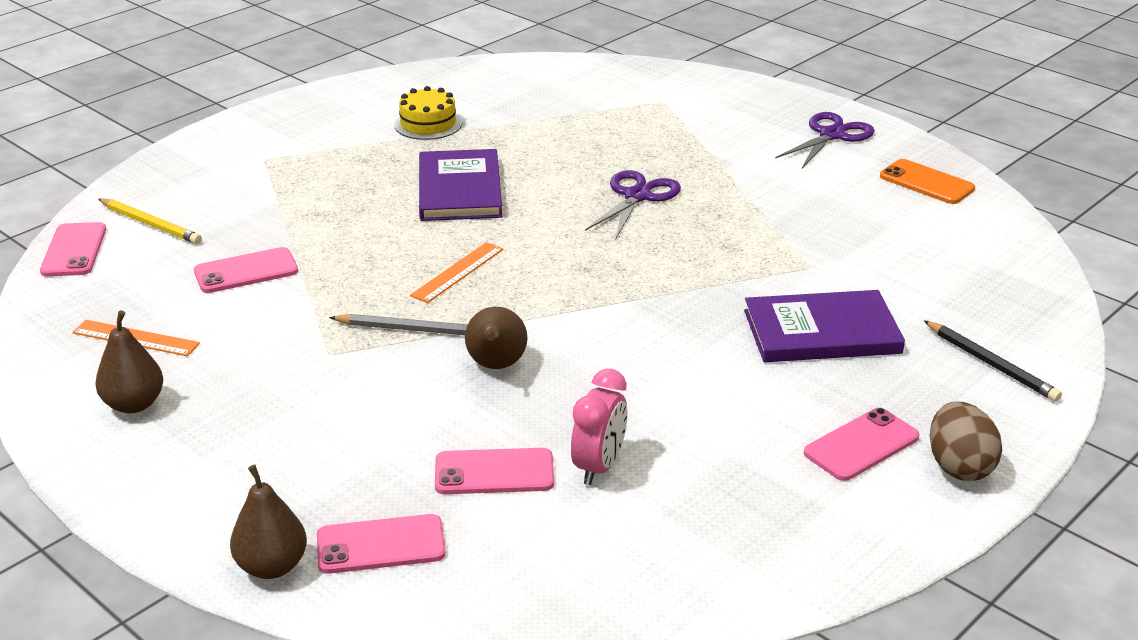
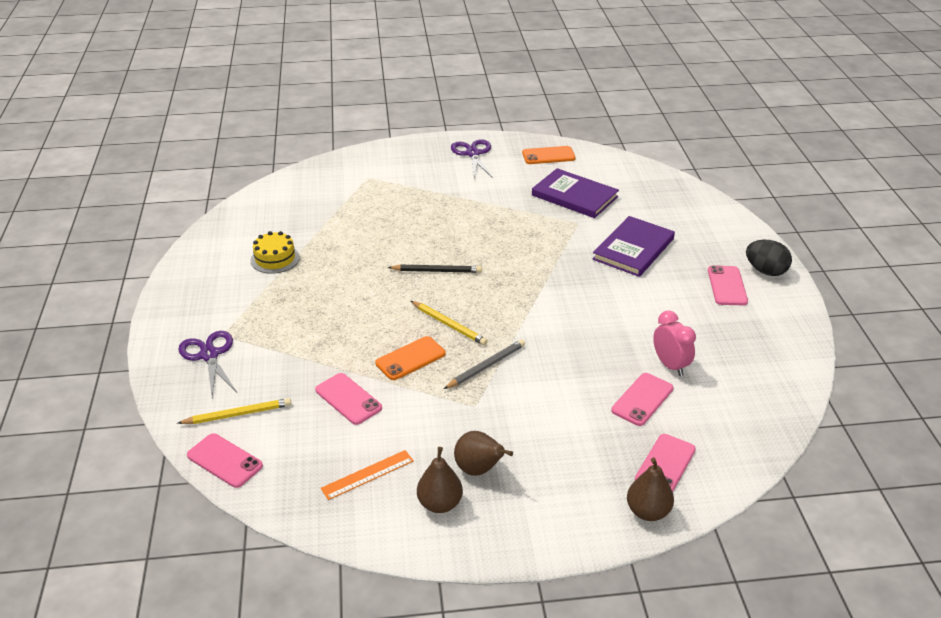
camera: 50 degrees left, 5 degrees up
(246, 271) = (348, 399): pink phone -> pink phone turned 60 degrees counterclockwise
(362, 276) = (410, 358): none -> orange phone
(457, 272) = (449, 325): orange ruler -> yellow pencil
(459, 190) = (365, 283): purple book -> purple book (574, 196)
(496, 366) = (552, 355): brown pear -> brown pear (479, 470)
(637, 196) = (451, 234): purple scissors -> purple scissors (209, 355)
(959, 467) = (765, 271): brown egg -> black egg
(991, 364) = (704, 223): black pencil -> black pencil (436, 271)

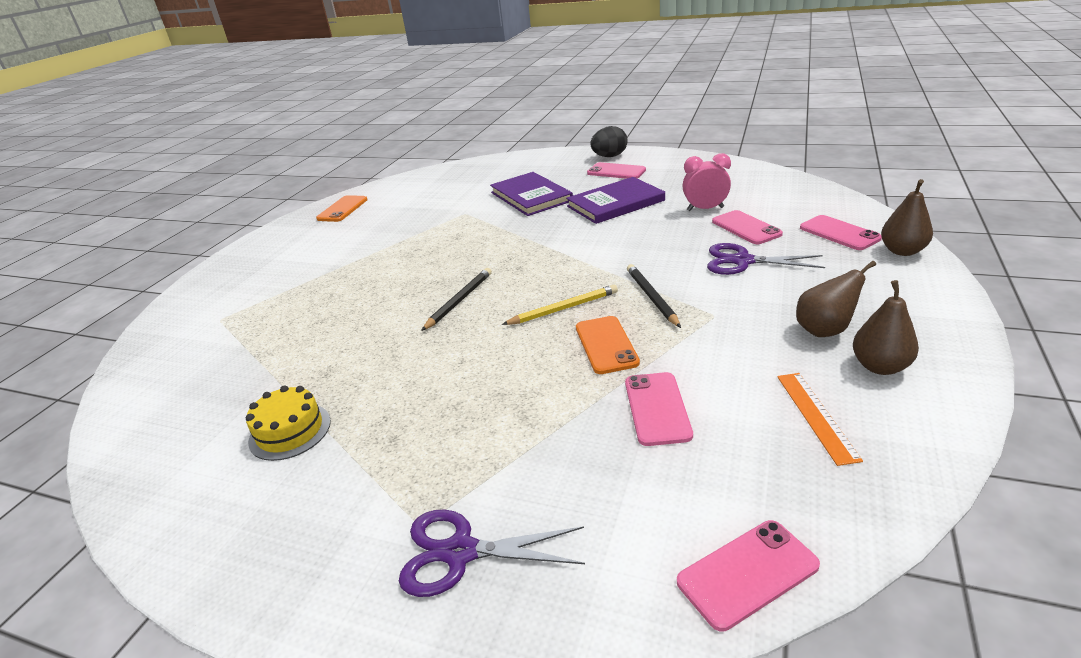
camera: 60 degrees left, 5 degrees down
(238, 414) = (636, 536): yellow pencil -> none
(348, 399) = (657, 408): pink phone -> pink phone turned 75 degrees counterclockwise
(473, 153) = (279, 245): purple scissors -> purple scissors (742, 261)
(486, 366) = (652, 297): grey pencil -> black pencil
(574, 196) = (422, 208): purple book -> purple book (615, 203)

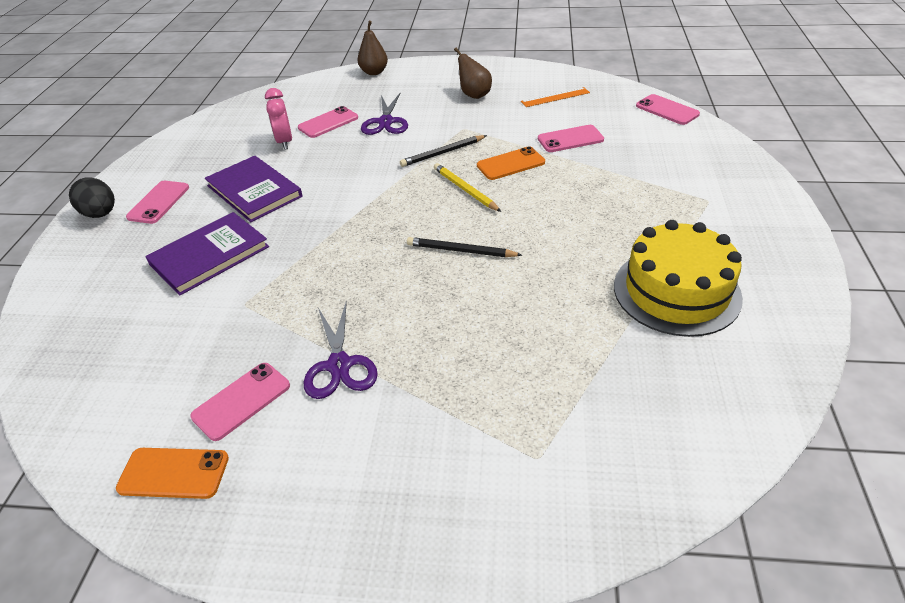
camera: 105 degrees left, 10 degrees up
(290, 431) = (676, 291): yellow cake -> yellow cake, size x1.82
(460, 552) = (715, 182): purple scissors -> purple scissors (339, 365)
(839, 233) = (344, 90): pink phone -> pink phone (241, 401)
(880, 366) = (506, 82): brown pear -> none

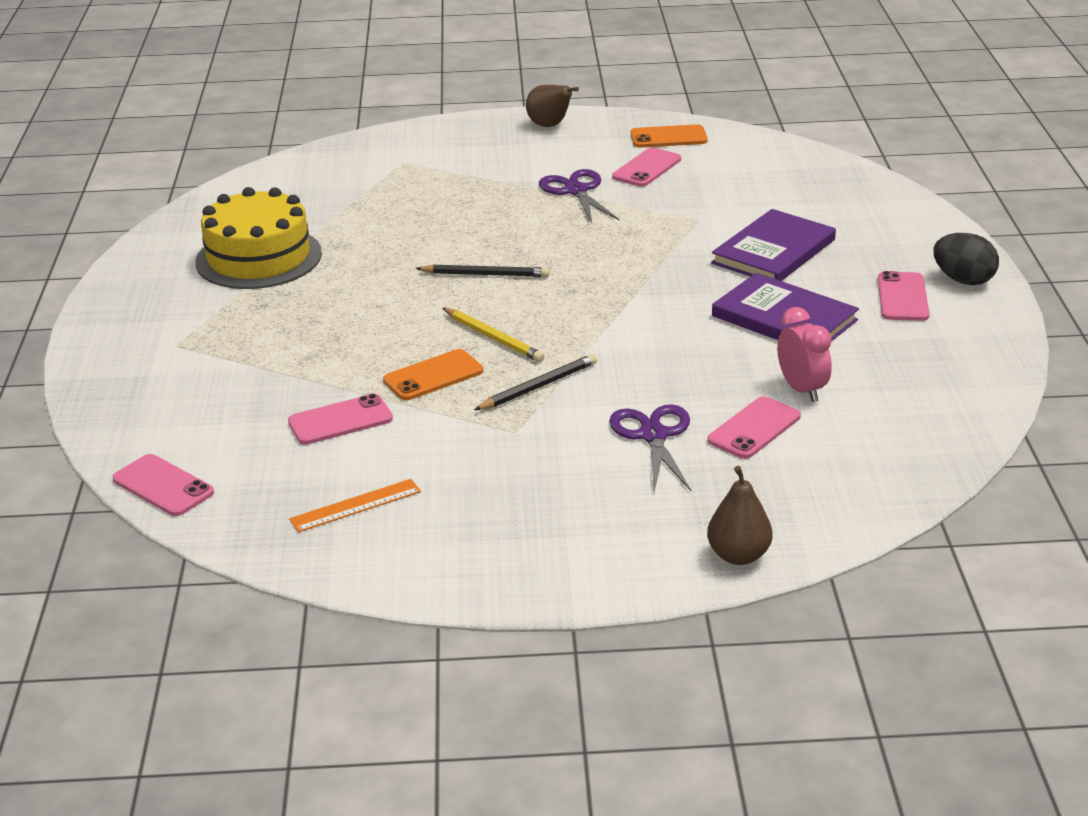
camera: 170 degrees right, 10 degrees down
(474, 95) = (510, 503): brown pear -> brown pear (550, 126)

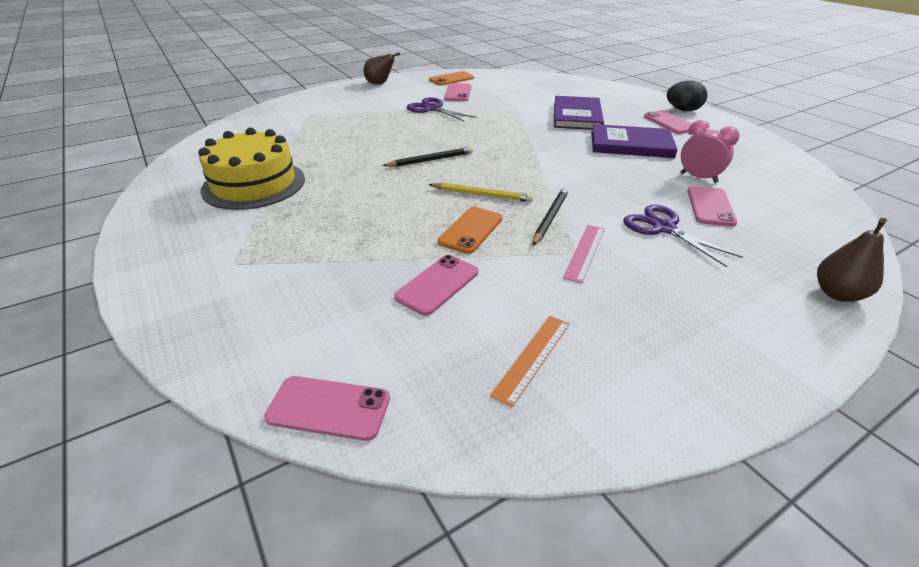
camera: 30 degrees left, 5 degrees up
(525, 434) = (584, 252): none -> pink ruler

